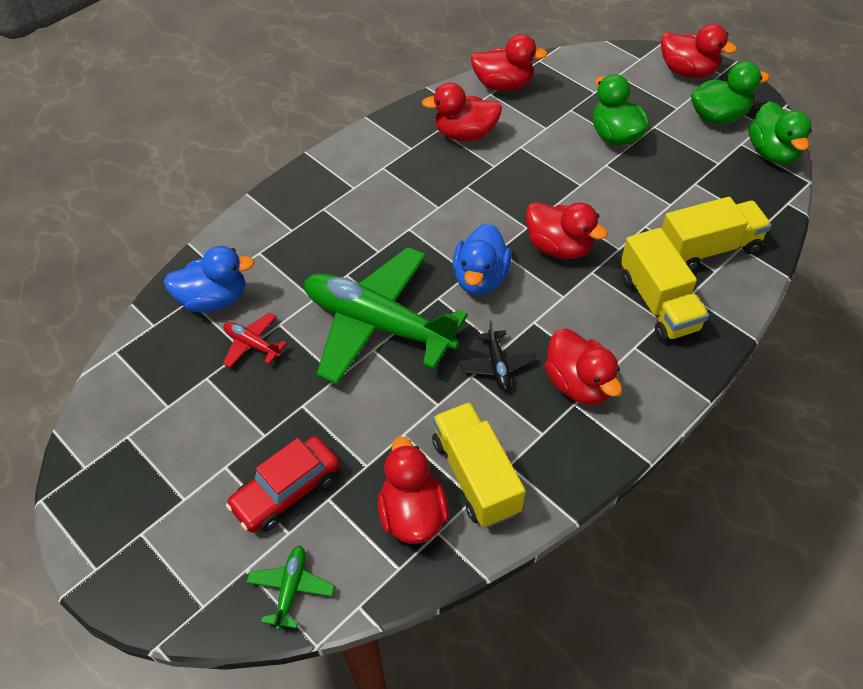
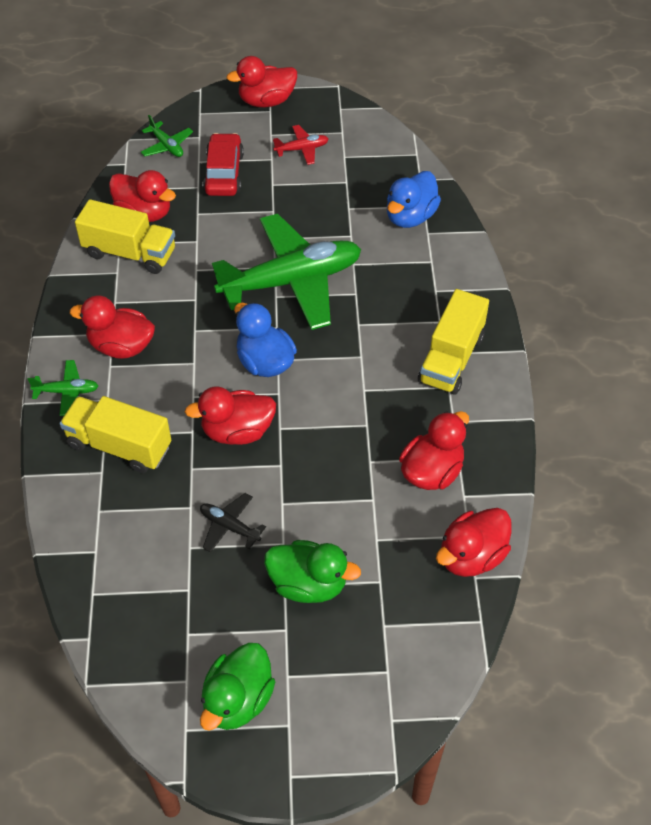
camera: 130 degrees right, 0 degrees up
(252, 344) = (348, 214): red plane -> red plane (302, 149)
(497, 365) = (185, 317): black plane -> black plane (229, 526)
(663, 380) = (67, 392): none -> green plane
(687, 71) = (326, 745): red duck -> red duck (266, 101)
(708, 248) = (121, 527): yellow truck -> yellow truck (451, 359)
(772, 152) = (147, 694): green duck -> none

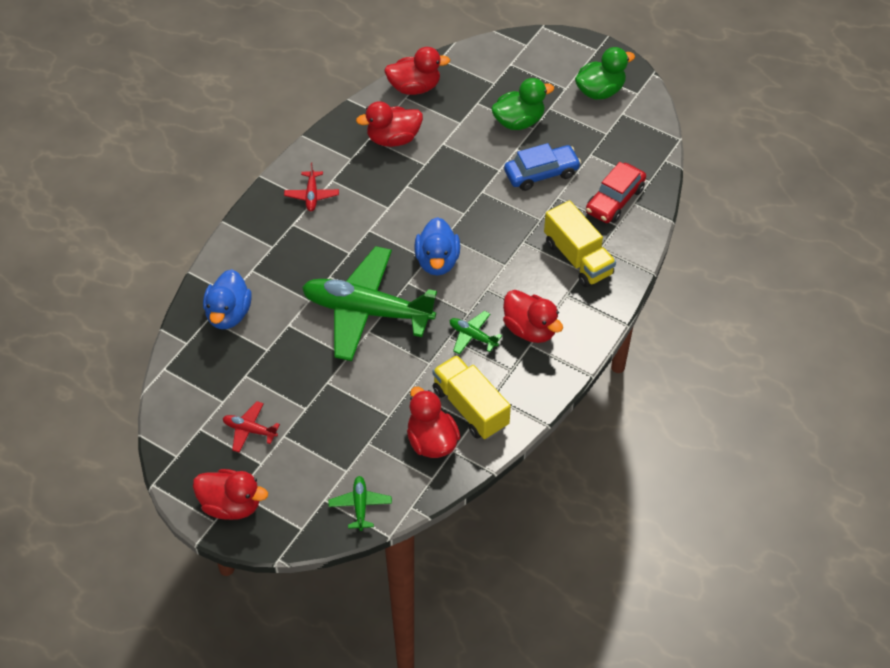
camera: 145 degrees left, 0 degrees up
(67, 392) = (591, 316): green plane -> green plane (473, 336)
(224, 173) = (335, 443): red car -> red car (614, 200)
(229, 526) = (541, 173): black plane -> blue car
(237, 431) = (493, 226): red duck -> none
(308, 584) = (519, 121): green duck -> green duck turned 105 degrees clockwise
(410, 217) = (228, 314): blue duck -> blue duck turned 120 degrees clockwise
(451, 359) = (312, 195): yellow truck -> red plane

